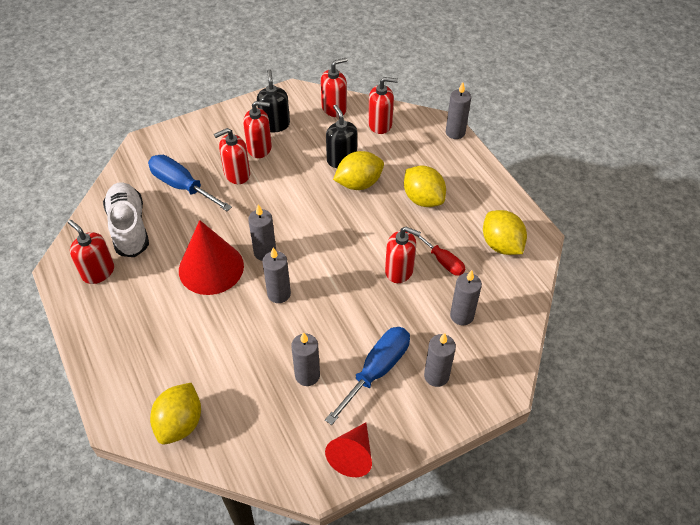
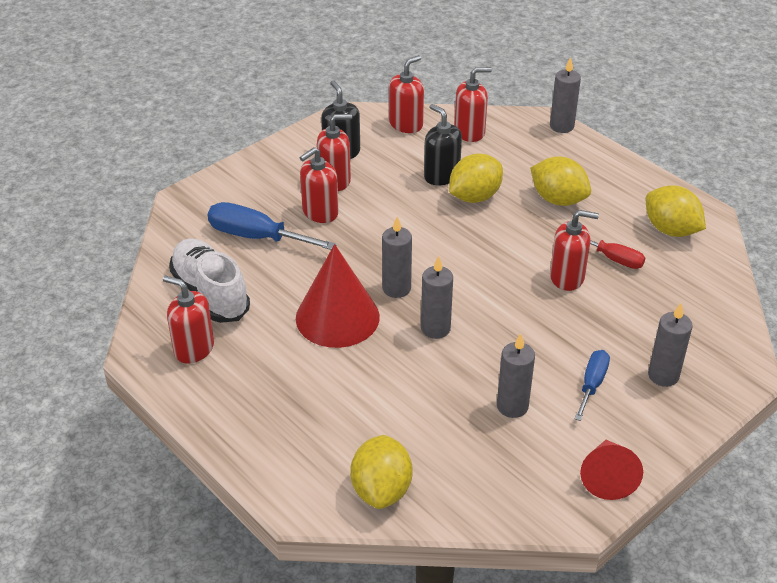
camera: 15 degrees left, 10 degrees down
(377, 370) = (592, 384): blue screwdriver -> blue screwdriver, size x0.61
(462, 315) = (661, 309): grey candle -> none

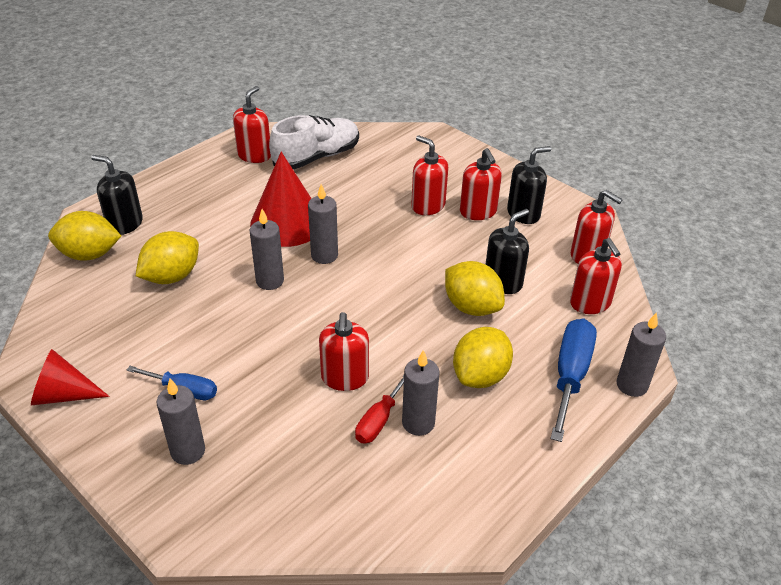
camera: 85 degrees right, 0 degrees up
(257, 237) = (389, 174): blue screwdriver -> blue screwdriver (570, 375)
(323, 462) = (125, 224): none -> black soap dispenser
(512, 406) = (164, 331): grey candle -> grey candle (418, 423)
(670, 230) = (439, 483): yellow lemon -> yellow lemon (172, 276)

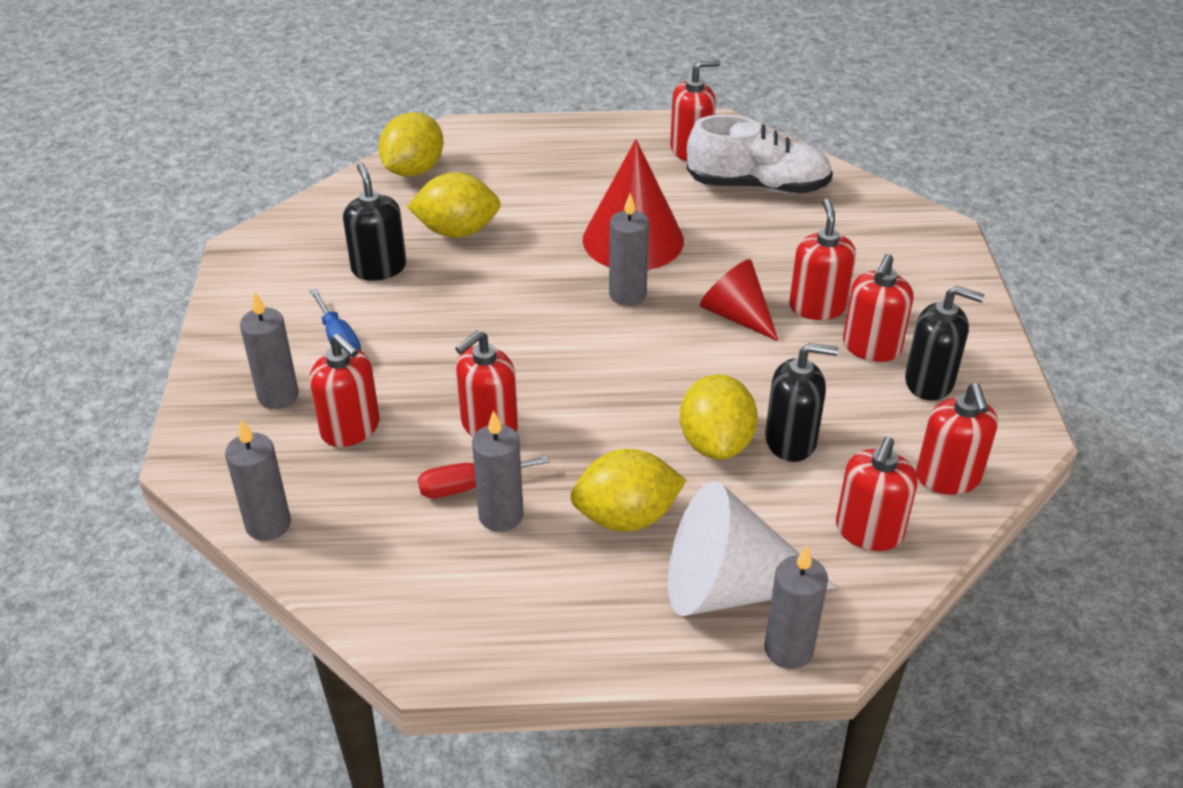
camera: 45 degrees right, 0 degrees up
(63, 395) = (247, 283): red cone -> red cone (736, 315)
(89, 254) = (413, 170): yellow lemon -> yellow lemon turned 75 degrees clockwise
(125, 224) = (478, 157): black soap dispenser -> black soap dispenser (379, 267)
(264, 437) = (350, 428): none -> red soap dispenser
(270, 281) = (540, 288): grey candle -> grey candle (268, 524)
(570, 375) = (728, 587): blue screwdriver -> white cone

